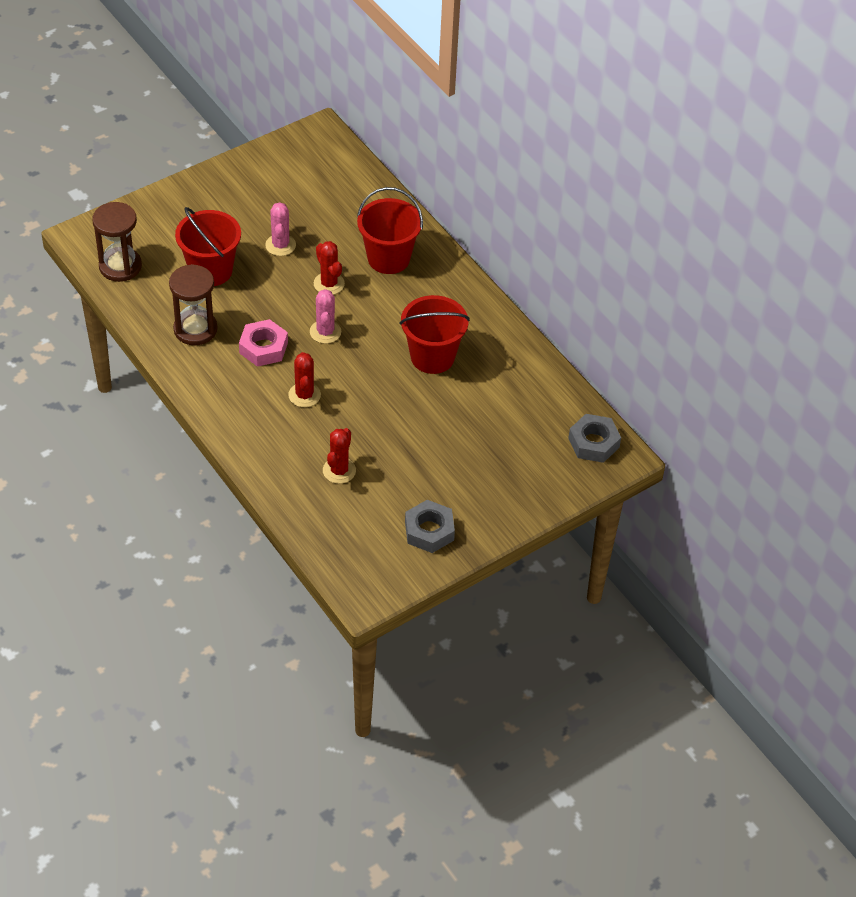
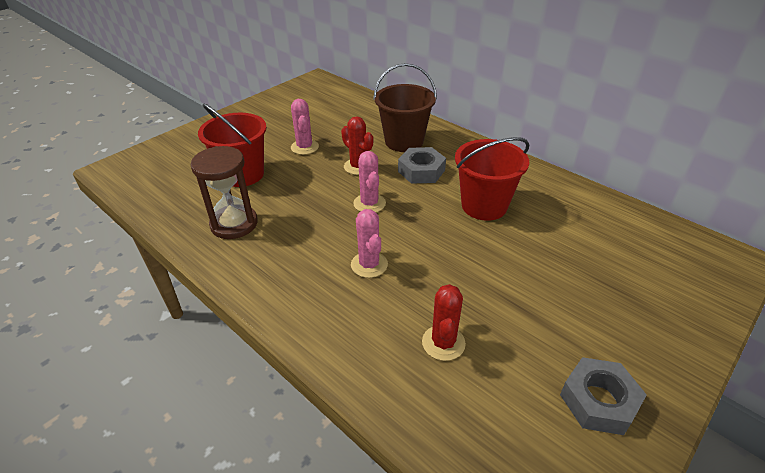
camera: 10 degrees left, 10 degrees down
(120, 266) = (151, 185): brown hourglass -> none
(263, 347) = (310, 228): pink nut -> none
(304, 395) = (369, 265): red cactus -> pink cactus
(388, 258) = (404, 141): red bucket -> brown bucket
(593, 443) = (697, 252): grey nut -> grey nut (421, 171)

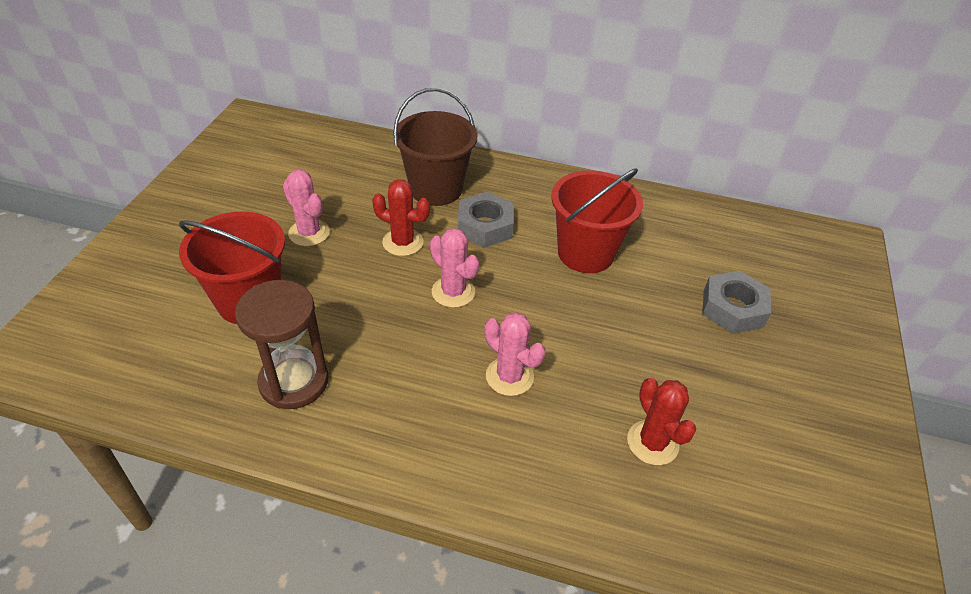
camera: 30 degrees left, 5 degrees up
(598, 401) = (827, 444): grey nut -> grey nut (733, 308)

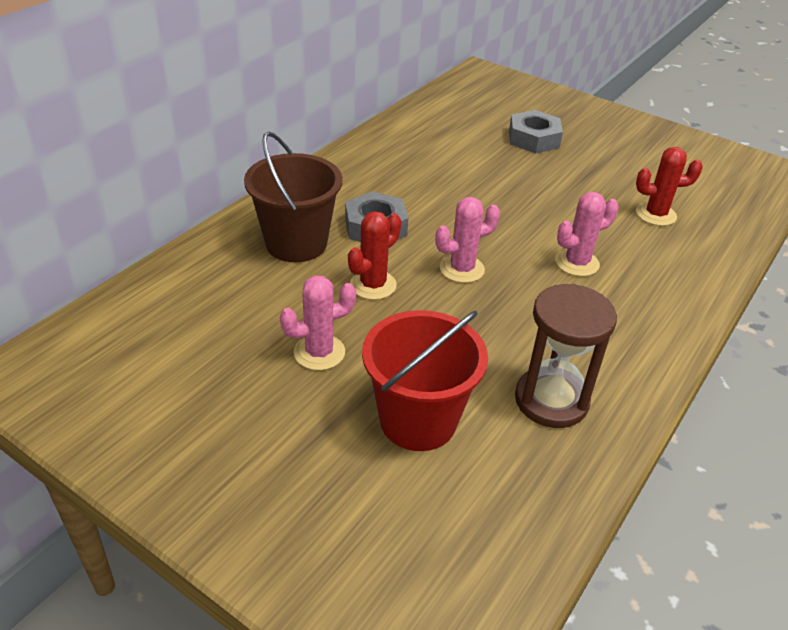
camera: 70 degrees left, 5 degrees down
(585, 253) = (442, 183): red bucket -> none

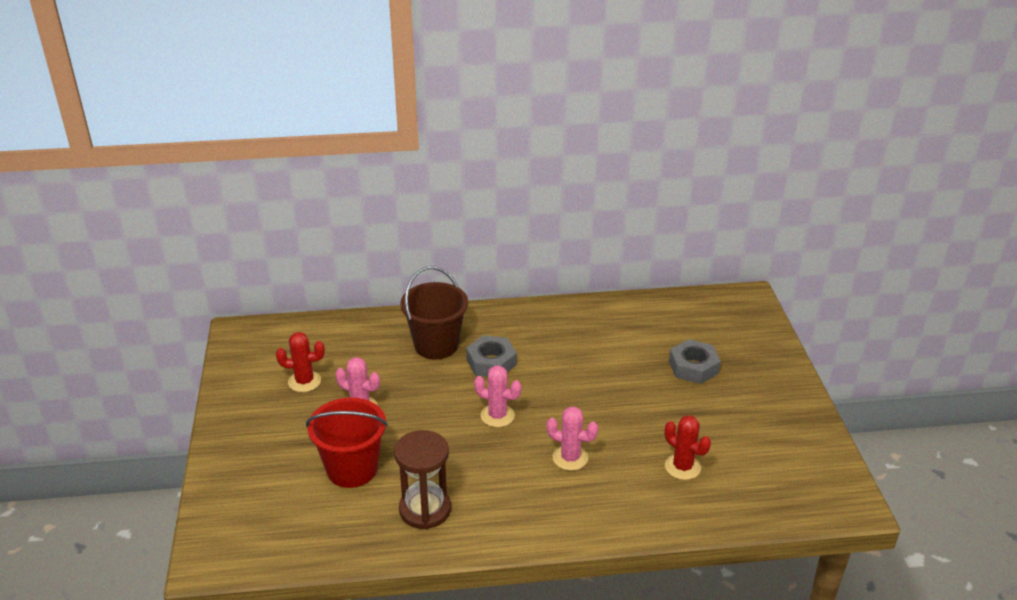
camera: 50 degrees right, 5 degrees down
(373, 285) = (437, 392): red cactus -> red cactus (304, 381)

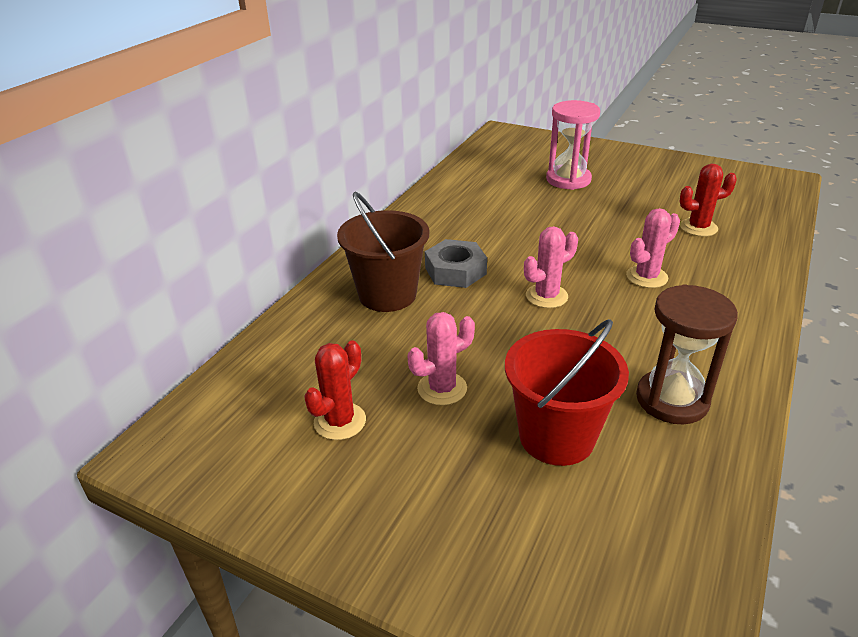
camera: 55 degrees left, 0 degrees up
(693, 367) = (568, 180): grey nut -> pink hourglass

